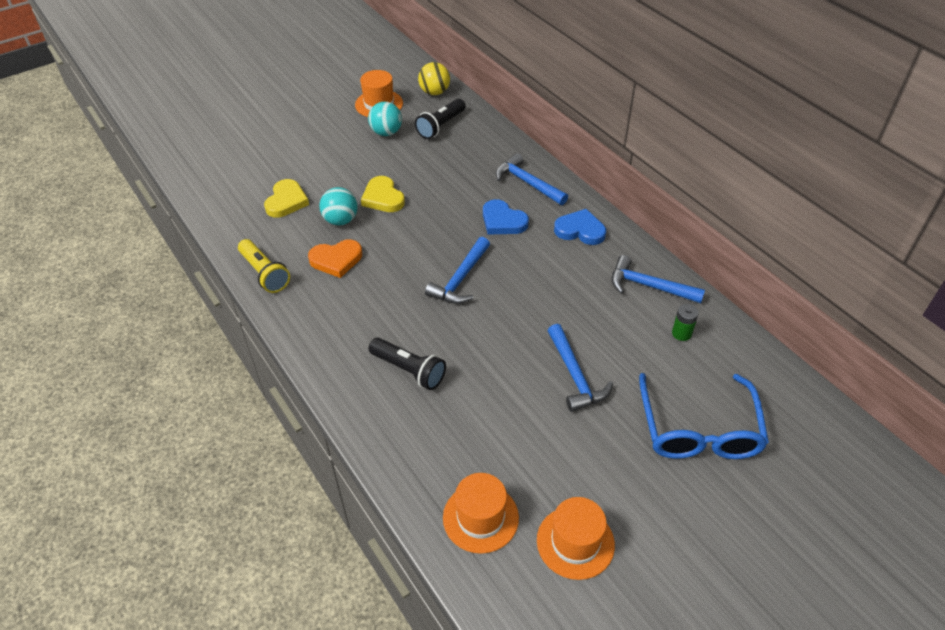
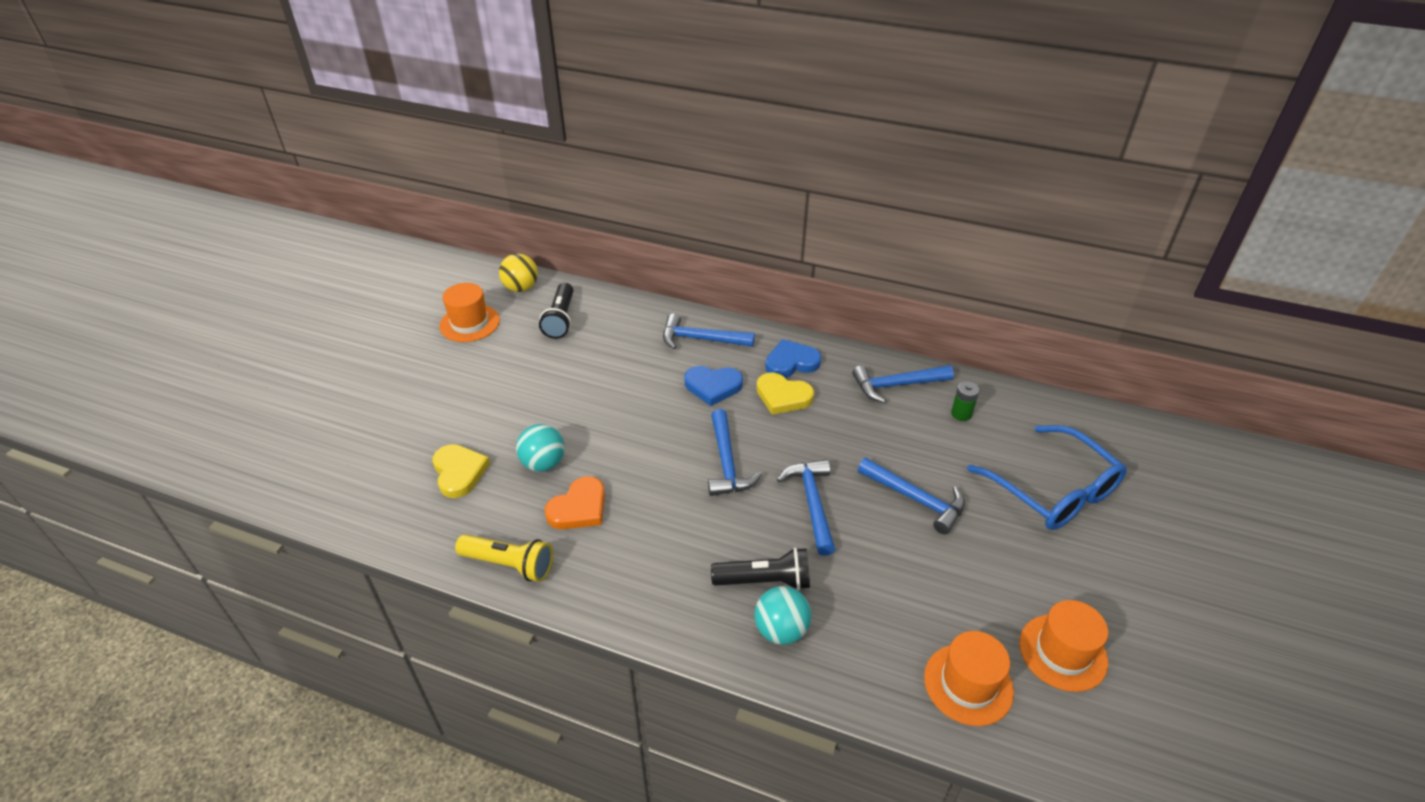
camera: 35 degrees left, 5 degrees down
(383, 198) = (568, 418): yellow heart -> yellow heart (783, 396)
(386, 132) = (507, 349): turquoise ball -> turquoise ball (781, 630)
(493, 337) = (812, 503): none -> blue hammer

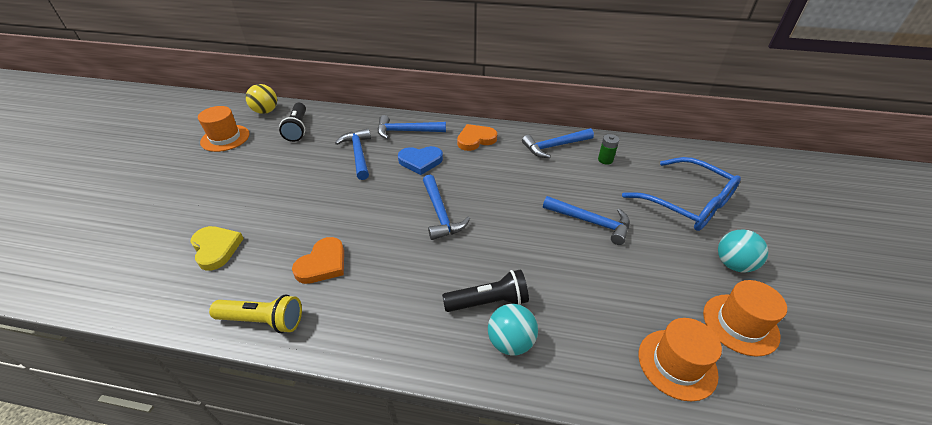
camera: 10 degrees left, 0 degrees up
(543, 463) = (290, 232): turquoise ball -> turquoise ball (733, 264)
(783, 396) = (474, 162): yellow heart -> none
(791, 362) = (475, 139): blue heart -> orange heart
(812, 503) = (513, 235): blue hammer -> blue hammer (358, 154)

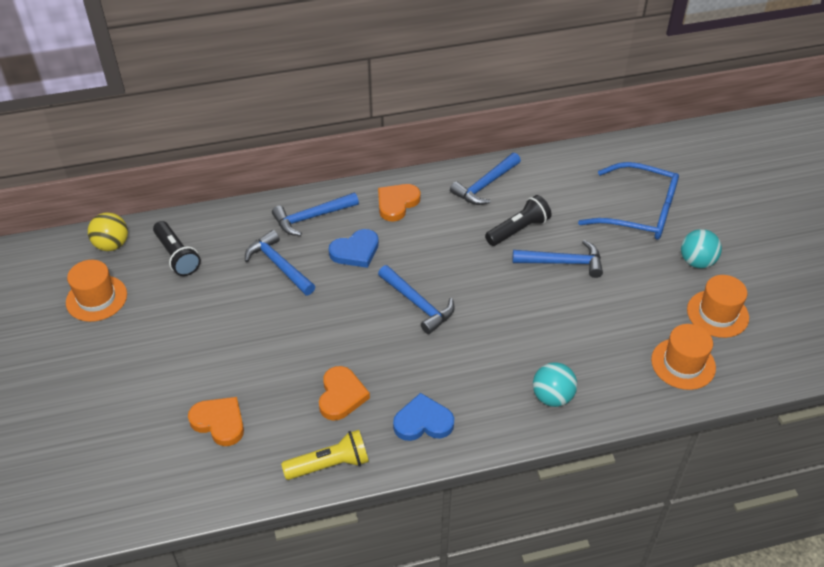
camera: 25 degrees left, 5 degrees up
(216, 248) = (219, 422): yellow heart -> orange heart
(371, 315) = (423, 422): none -> blue heart
(488, 302) = (515, 371): black flashlight -> black flashlight (518, 230)
(605, 160) = (544, 186): green battery -> none

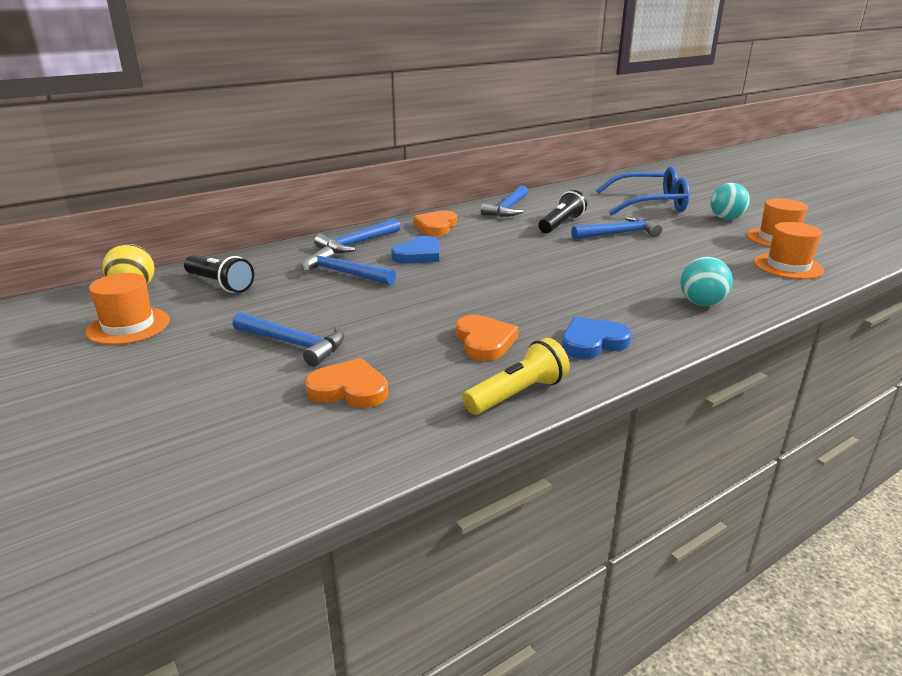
camera: 20 degrees left, 20 degrees down
(418, 304) = (510, 273): blue hammer -> blue hammer (294, 344)

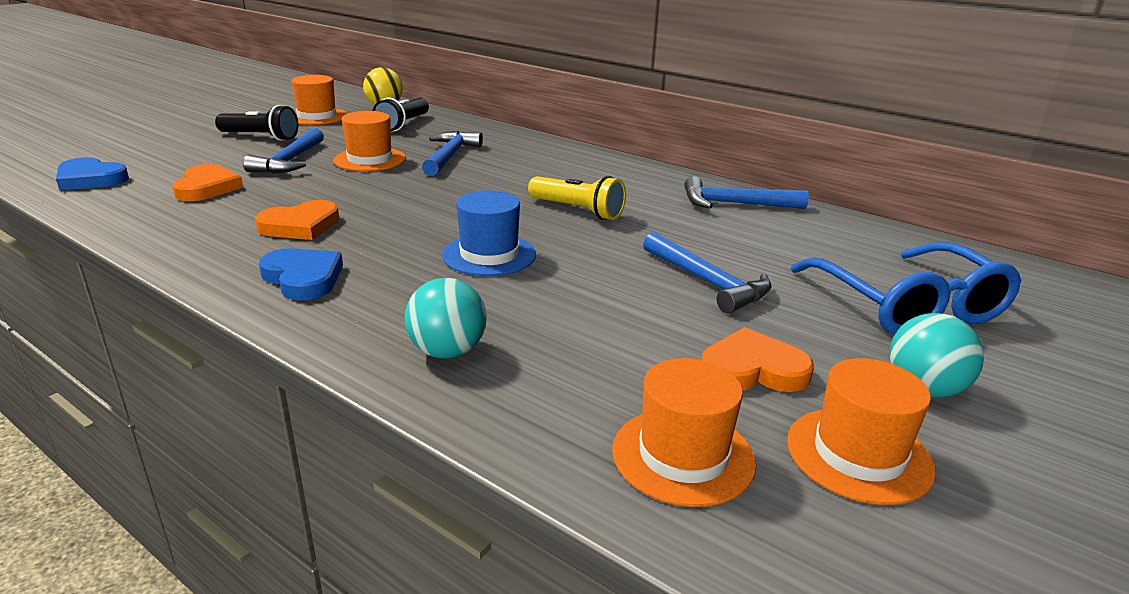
camera: 70 degrees right, 0 degrees up
(324, 306) = (370, 159): none -> orange hat
(357, 244) = (533, 151): blue hammer -> none
(418, 255) = (521, 177): blue heart -> blue heart (90, 179)
(436, 226) = (620, 175): orange heart -> orange heart (752, 369)
(517, 394) = (185, 248): yellow flashlight -> yellow flashlight (578, 211)
(561, 224) = (706, 240): black flashlight -> black flashlight (261, 137)
(567, 280) = (489, 255): none -> blue hat

